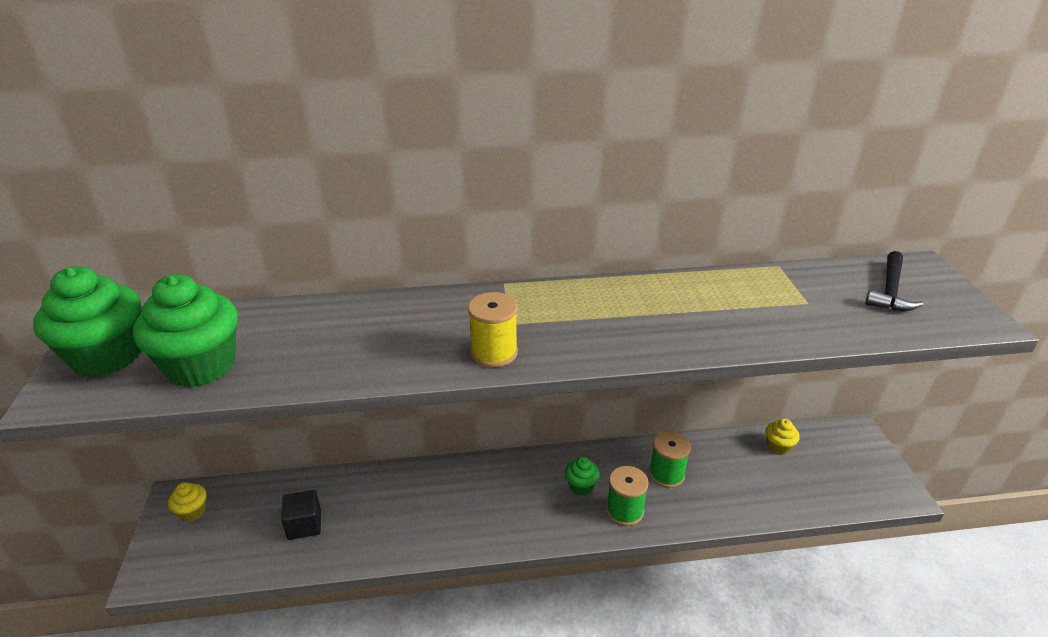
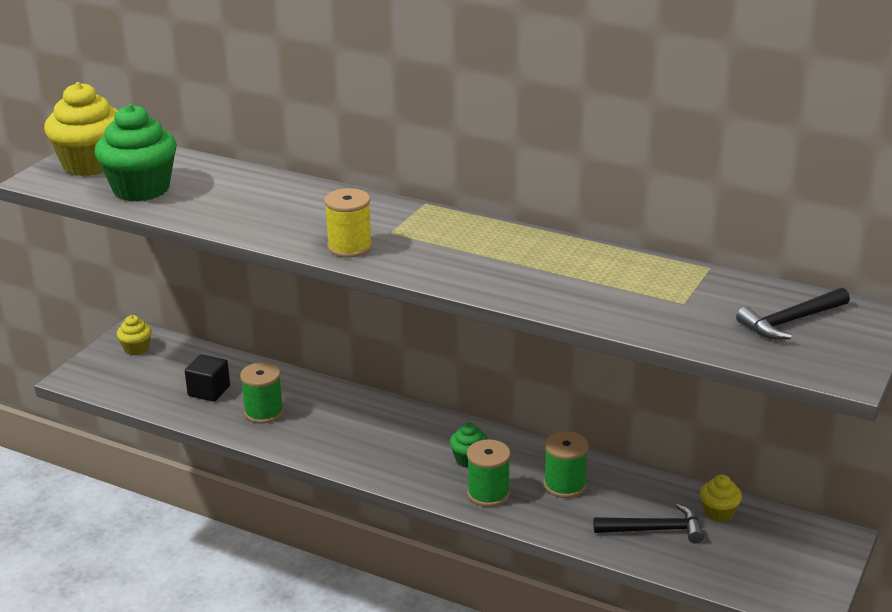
camera: 35 degrees right, 5 degrees down
(107, 356) = (90, 164): green cupcake -> yellow cupcake
(375, 523) = (264, 412): none -> green spool
(758, 482) = (654, 530): none -> black hammer

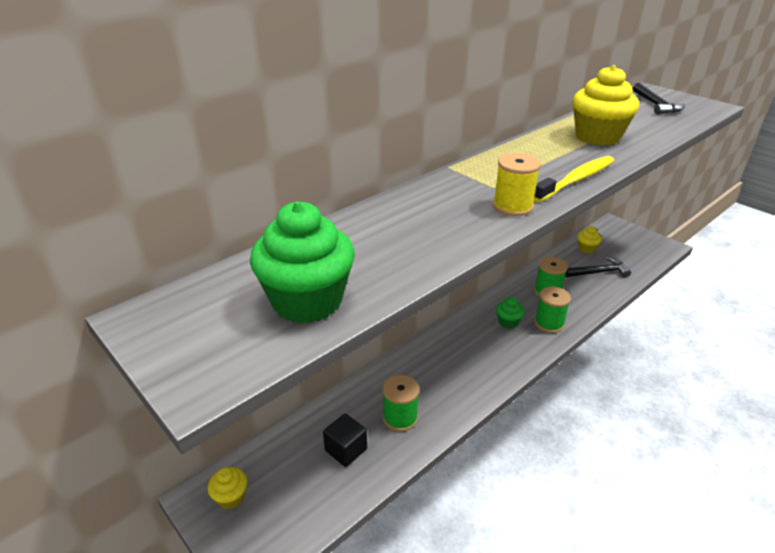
camera: 70 degrees left, 5 degrees up
(90, 164) = (198, 333): yellow cupcake -> yellow cupcake (597, 137)
(442, 275) = (576, 180): none -> yellow toothbrush
(654, 530) = (598, 272): black hammer -> black hammer turned 60 degrees clockwise

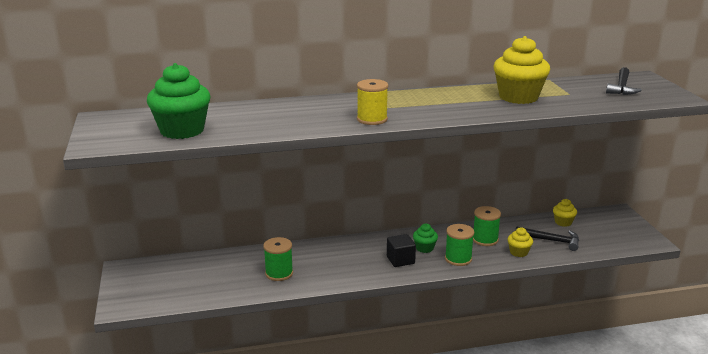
camera: 30 degrees right, 10 degrees down
(231, 497) = (140, 274): yellow cupcake -> yellow cupcake (518, 252)
(346, 450) = (227, 277): black cube -> black cube (400, 260)
(576, 180) = (446, 116): yellow toothbrush -> none

